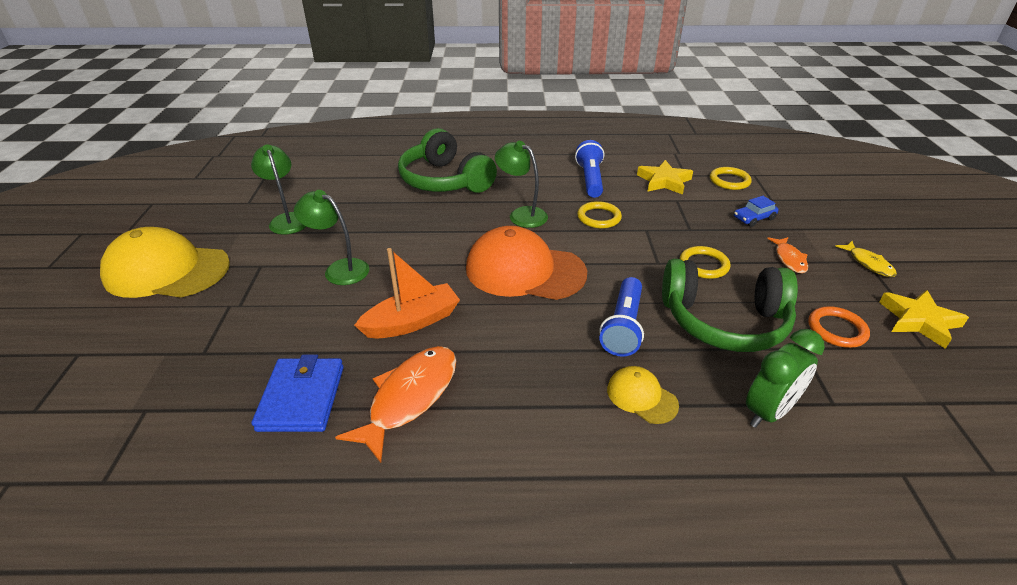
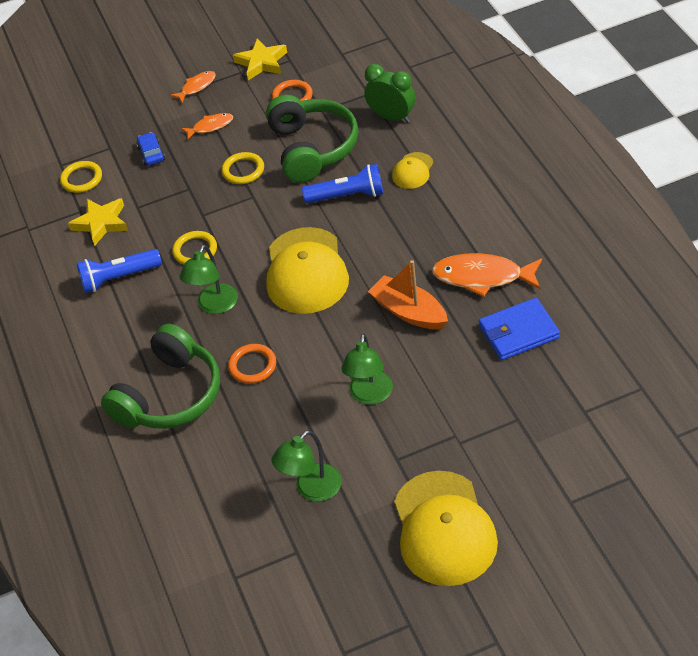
camera: 105 degrees left, 10 degrees up
(437, 219) = (252, 366): none -> orange ring
(524, 270) = (306, 271): orange cap -> yellow cap
(754, 218) = (151, 153): blue car -> blue car turned 150 degrees counterclockwise
(868, 263) = (196, 87): yellow fish -> orange fish

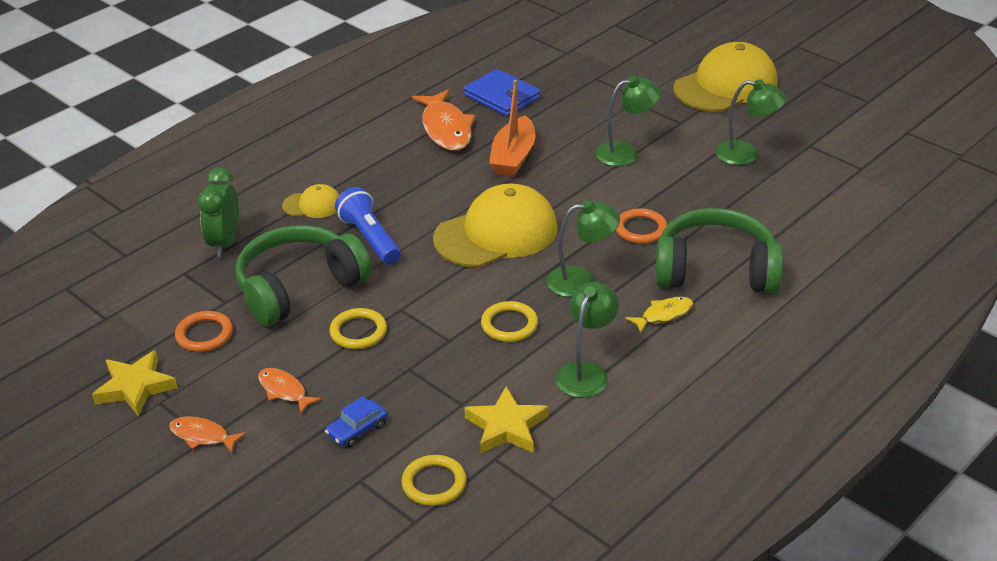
camera: 120 degrees left, 10 degrees down
(119, 278) = (586, 372): blue flashlight -> green lamp
(143, 342) = (664, 315): none -> yellow fish

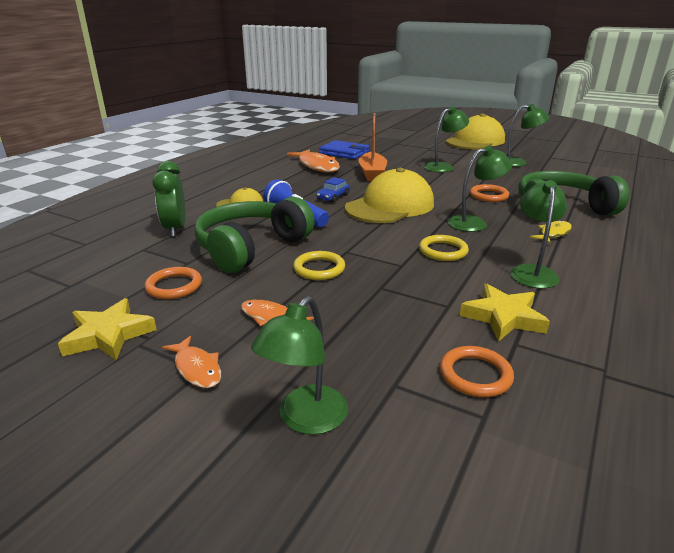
camera: 15 degrees left, 10 degrees down
(202, 436) = (197, 368): orange fish -> orange fish turned 135 degrees counterclockwise
(273, 498) = (305, 419): none -> green lamp
(357, 430) = (362, 339): blue car -> blue car (333, 197)
(434, 483) = (475, 375): yellow ring -> orange ring

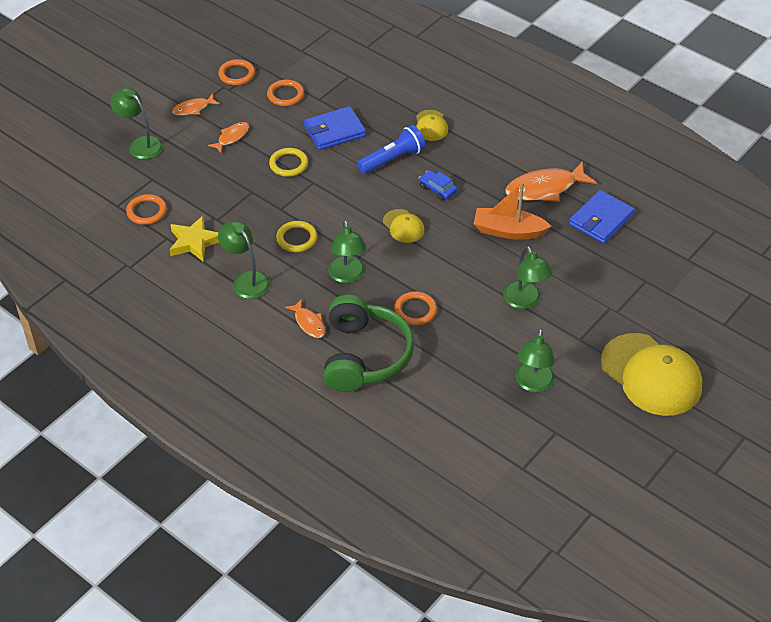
camera: 100 degrees right, 20 degrees up
(109, 335) = (237, 74): yellow star -> orange ring
(175, 229) = (382, 89): green clock -> none
(251, 248) = (334, 131): green headphones -> blue wallet
(390, 206) = (403, 226): yellow cap -> yellow cap, size x0.48
(532, 272) = (246, 280): green lamp -> green lamp turned 150 degrees counterclockwise
(553, 233) = (309, 323): yellow fish -> orange fish

